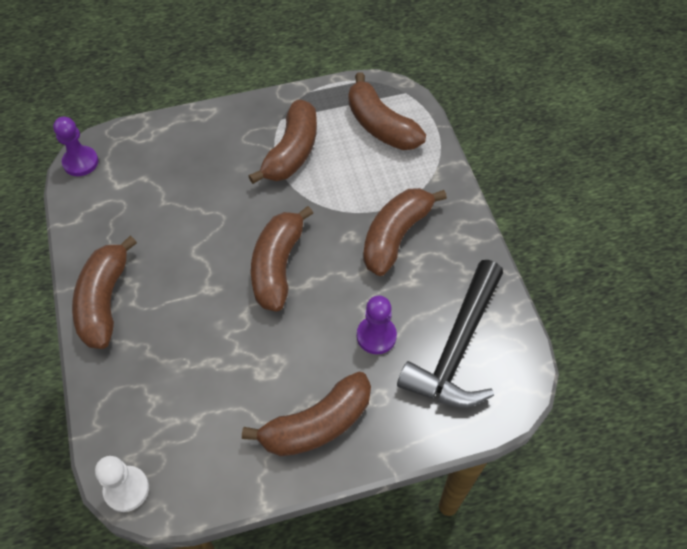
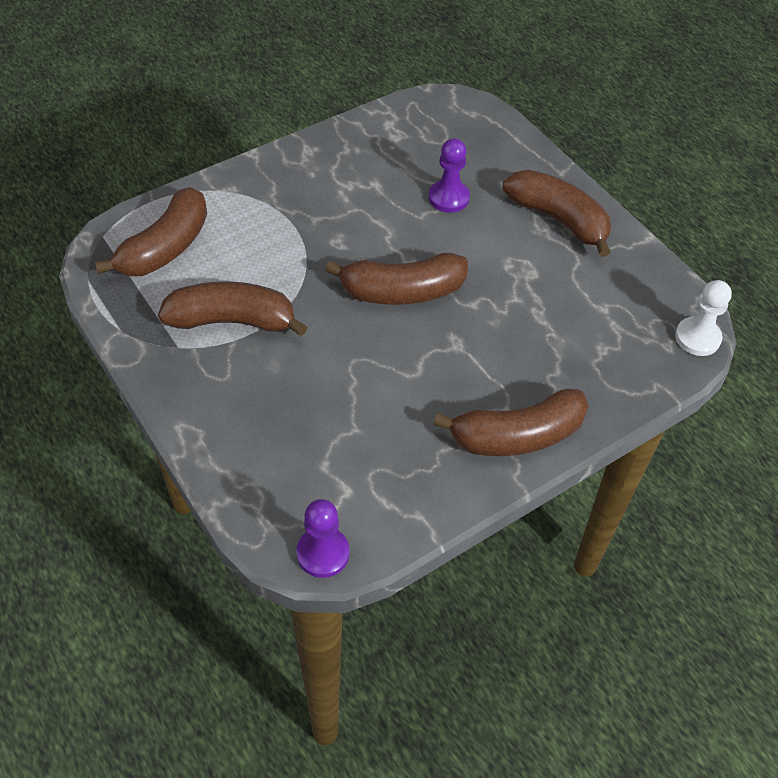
camera: 110 degrees left, 5 degrees down
(395, 236) = (324, 205): brown banana -> none
(456, 348) = (435, 143): black hammer -> none

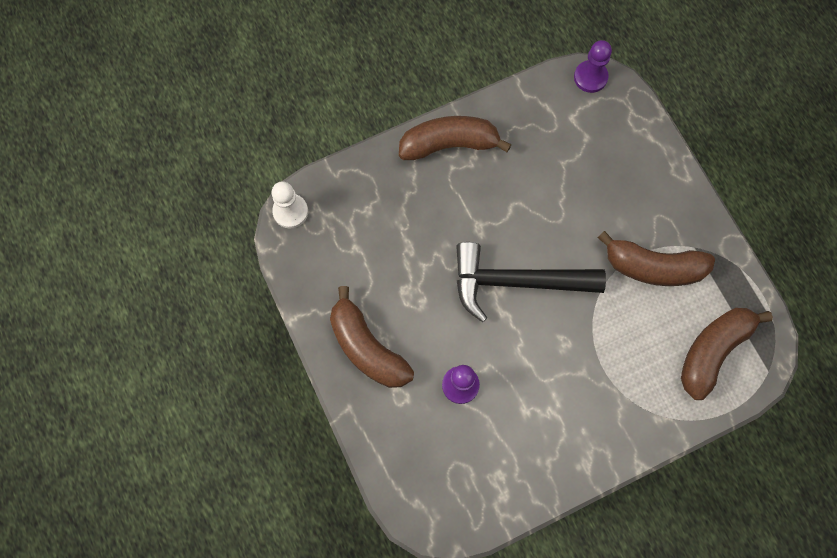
camera: 170 degrees left, 20 degrees up
(402, 291) = (515, 282): brown banana -> black hammer

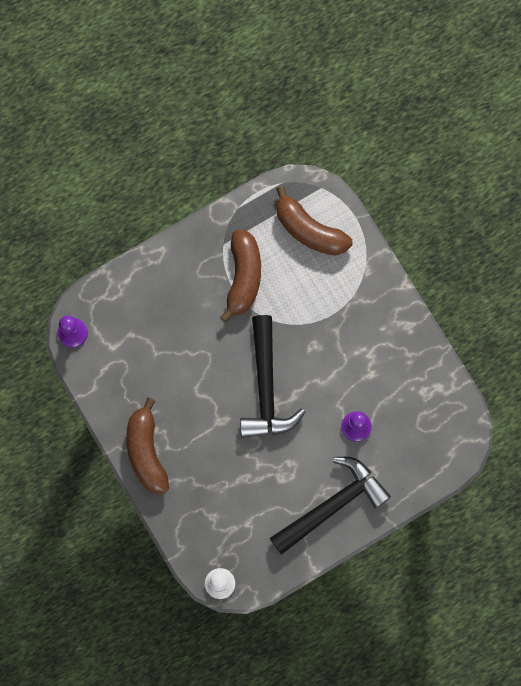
camera: 95 degrees left, 5 degrees up
(367, 347) = (333, 504): brown banana -> black hammer

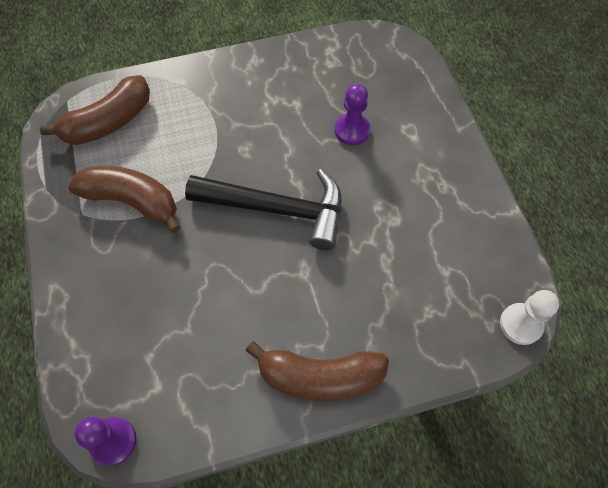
camera: 75 degrees left, 15 degrees down
(333, 504) = (438, 173): black hammer -> none

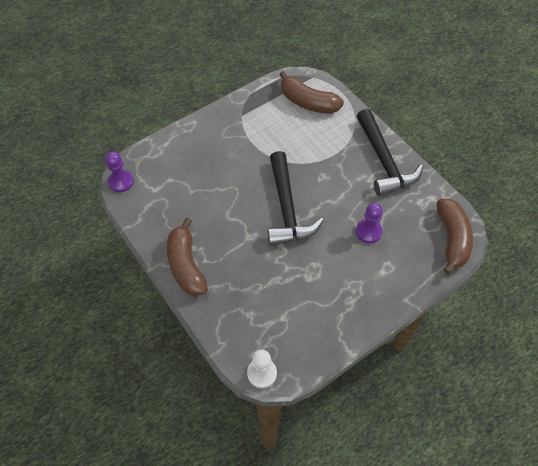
camera: 70 degrees right, 5 degrees down
(132, 201) = (259, 135): brown banana -> brown banana (451, 239)
(254, 75) = (384, 161): none -> black hammer

